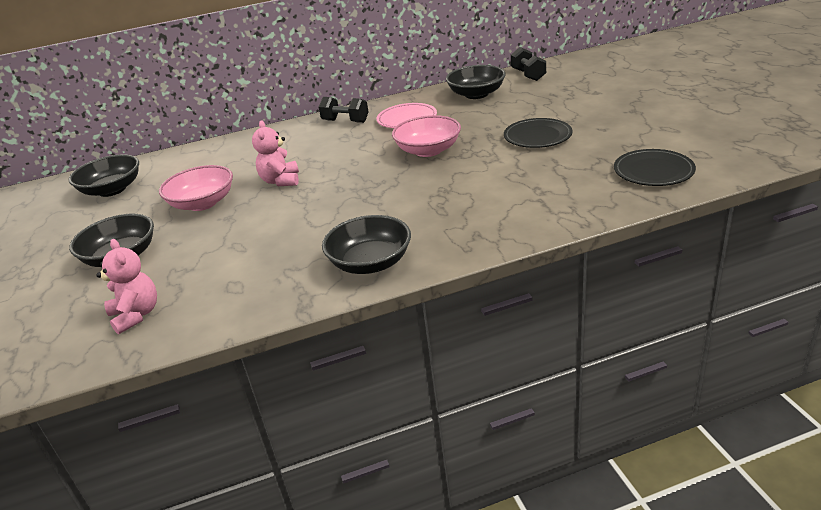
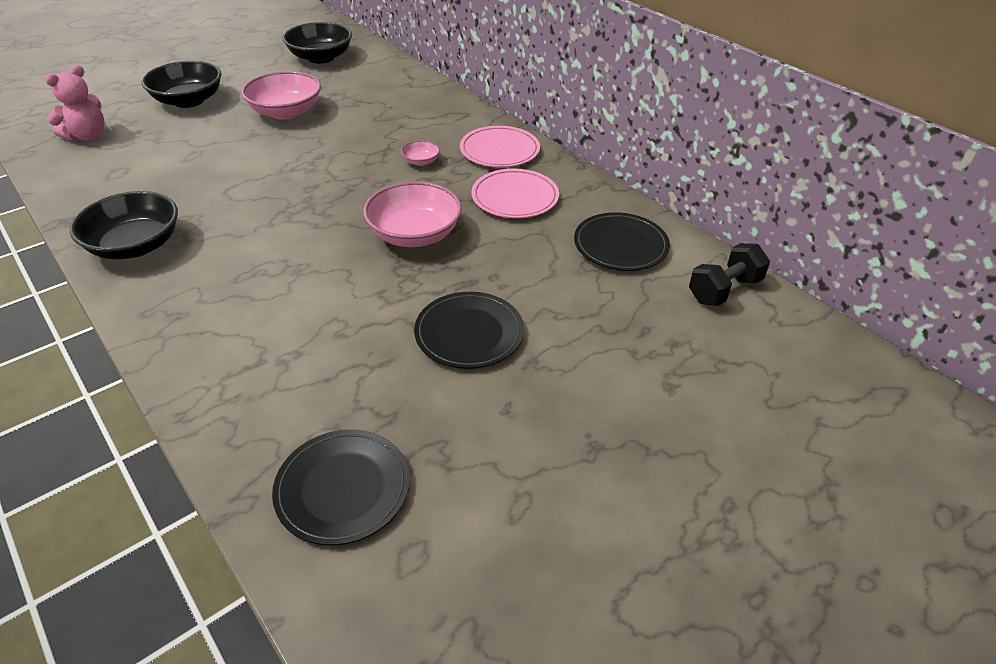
camera: 65 degrees right, 10 degrees up
(281, 181) = (332, 144): pink teddy bear -> none
(337, 147) = (421, 161): none -> pink bowl
(345, 121) = (499, 150): black dumbbell -> pink plate
(476, 94) = (620, 245): black bowl -> black plate

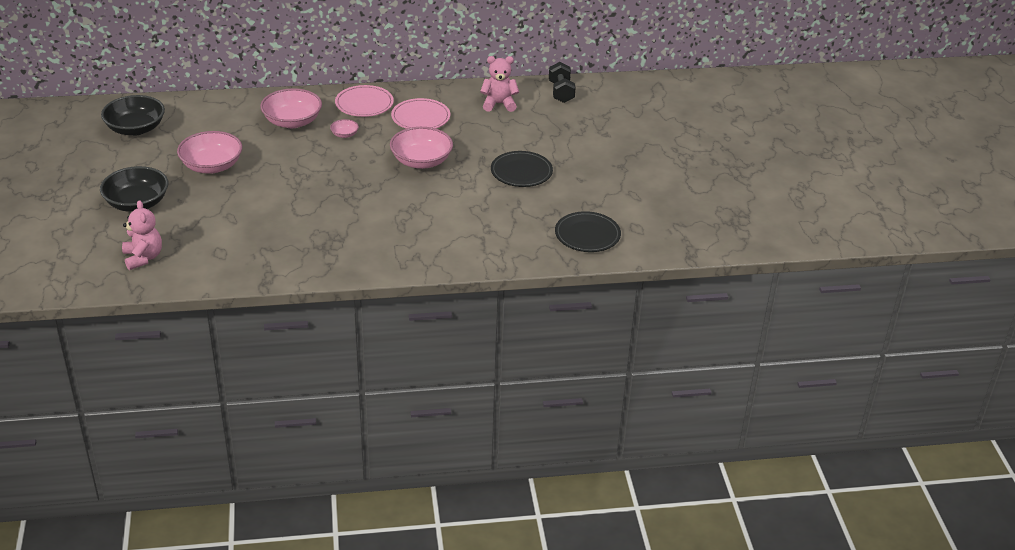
camera: 60 degrees left, 5 degrees down
(135, 246) = (327, 259): black bowl -> none
(414, 123) = (292, 121): none -> pink bowl
(620, 245) = (499, 104): black plate -> pink teddy bear

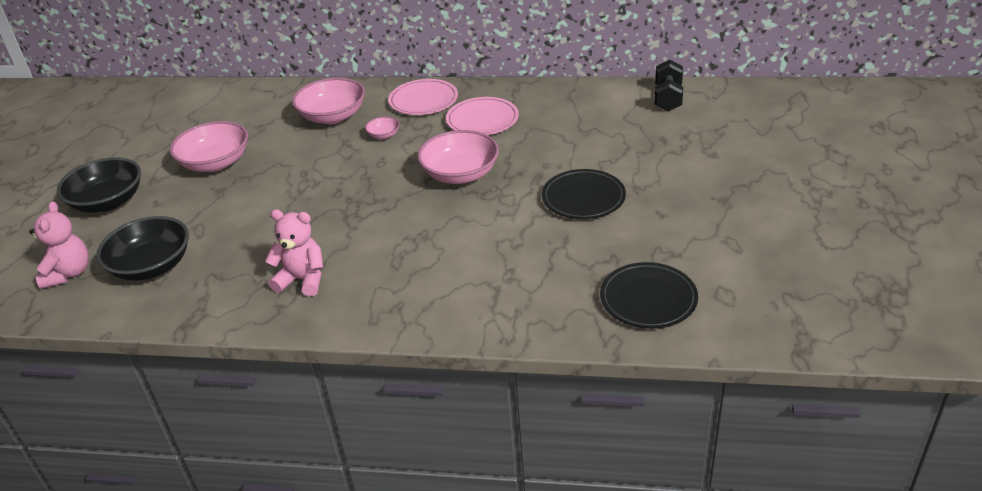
camera: 20 degrees right, 0 degrees up
(135, 128) = (163, 115): black bowl -> black bowl (152, 266)
(499, 104) = (584, 109): pink teddy bear -> pink teddy bear (302, 280)

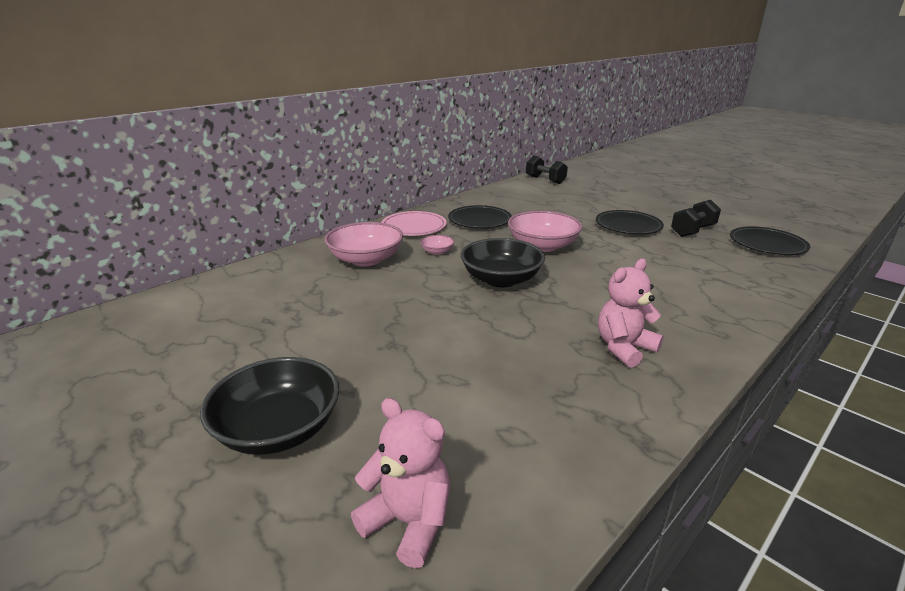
camera: 55 degrees left, 10 degrees down
(152, 266) = (486, 435): black bowl -> black bowl (501, 279)
(215, 163) = (333, 332): pink bowl -> none
(482, 120) = (479, 220): pink plate -> black plate
(624, 240) = (692, 231): none -> black dumbbell

